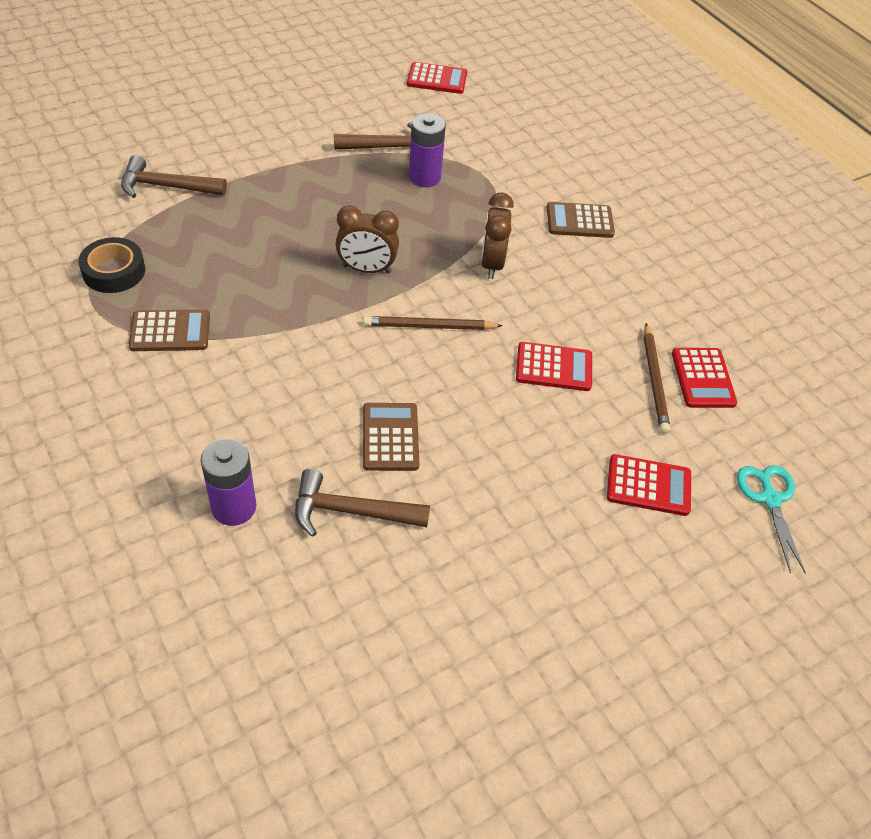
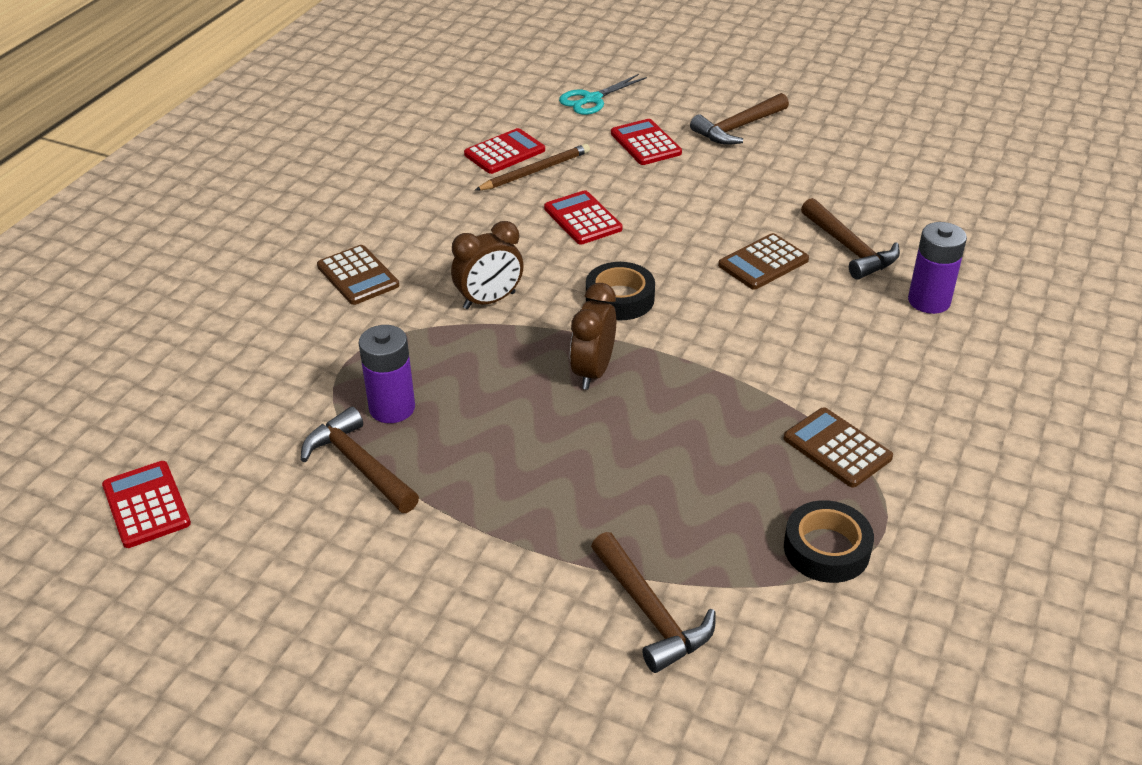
camera: 120 degrees left, 10 degrees down
(366, 269) = (593, 372): brown clock -> brown clock turned 135 degrees counterclockwise
(429, 327) = (620, 298): brown pencil -> black tape
(626, 584) = (738, 128): none -> brown hammer

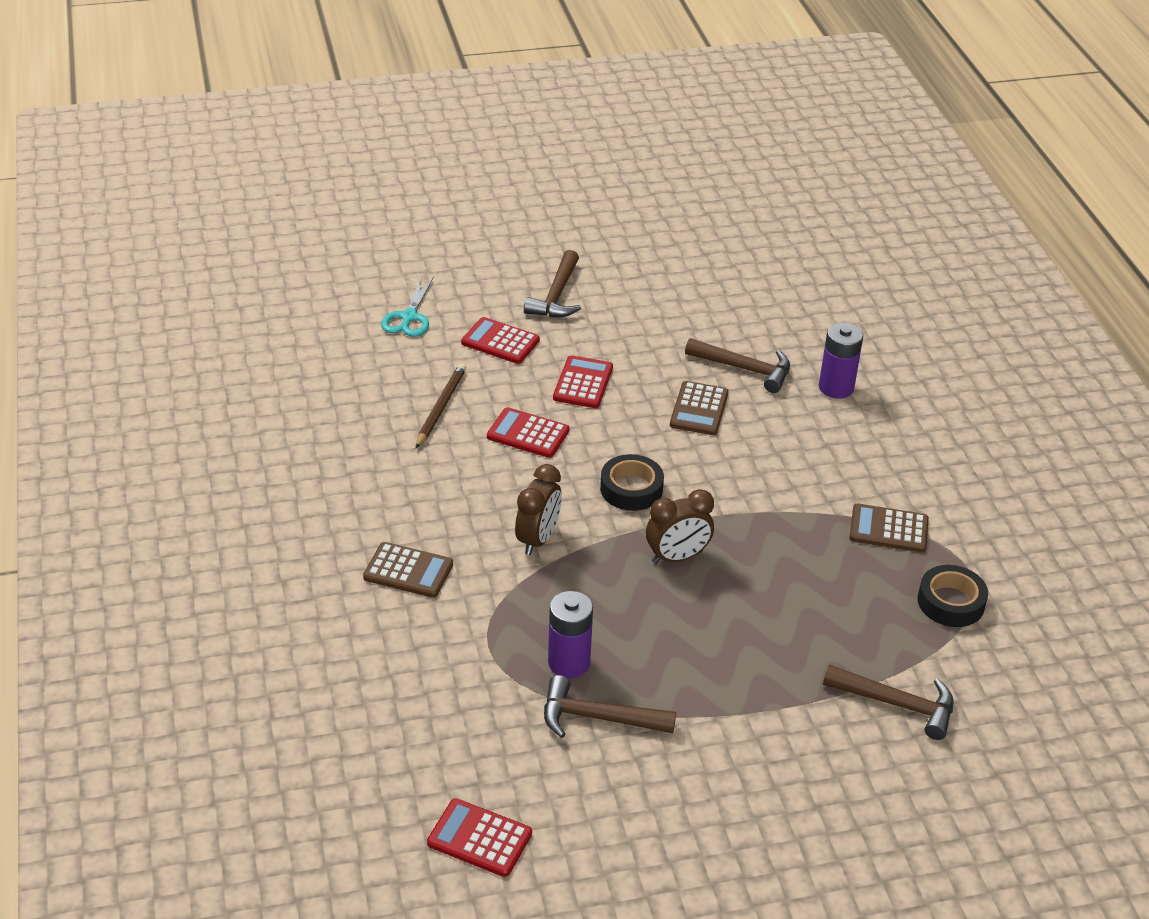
camera: 40 degrees left, 0 degrees up
(504, 152) = (394, 401): red calculator -> red calculator (583, 383)
(593, 372) = (677, 557): brown clock -> brown clock turned 90 degrees counterclockwise

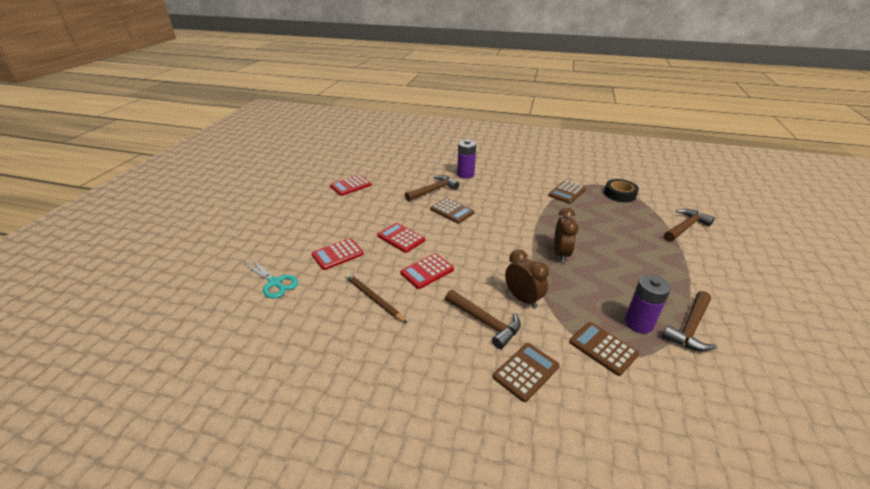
camera: 60 degrees left, 5 degrees down
(479, 838) = (815, 429): red calculator -> red calculator (350, 186)
(494, 632) = (603, 348): none -> brown calculator
(556, 295) = (321, 223): brown hammer -> brown hammer (485, 322)
(631, 489) = (498, 251): black tape -> none

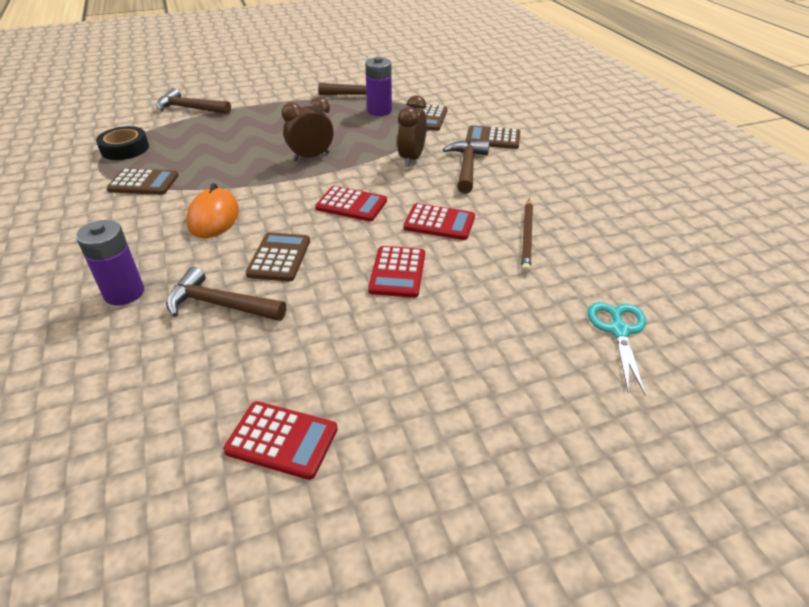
camera: 125 degrees left, 5 degrees up
(337, 254) = (499, 310): red calculator -> red calculator (351, 205)
(509, 203) = (214, 217): none -> orange mouse

